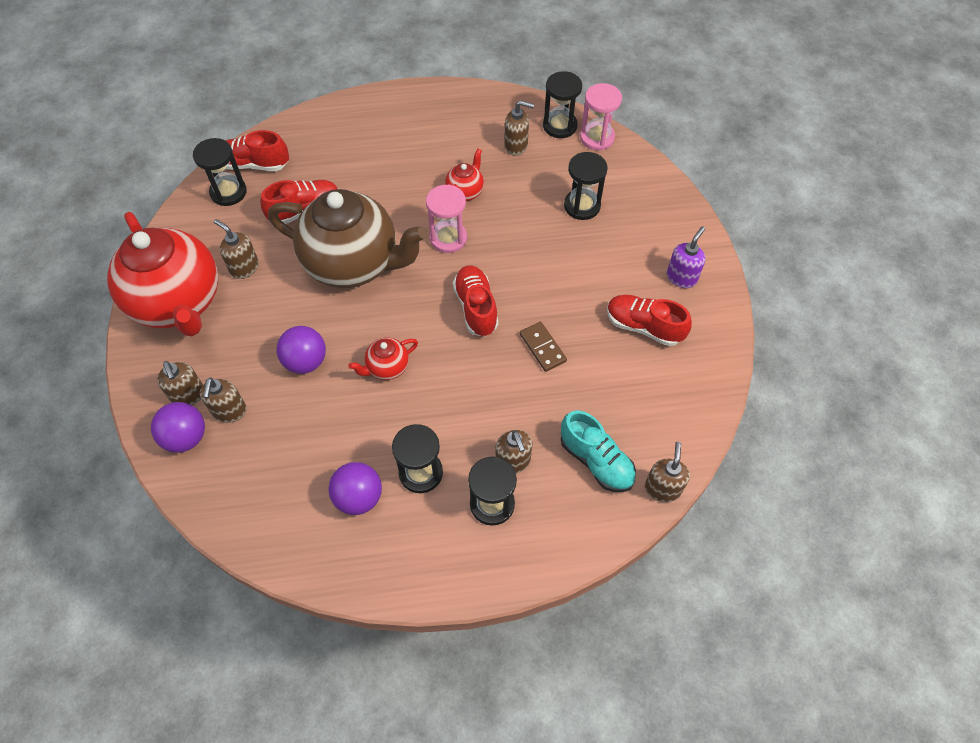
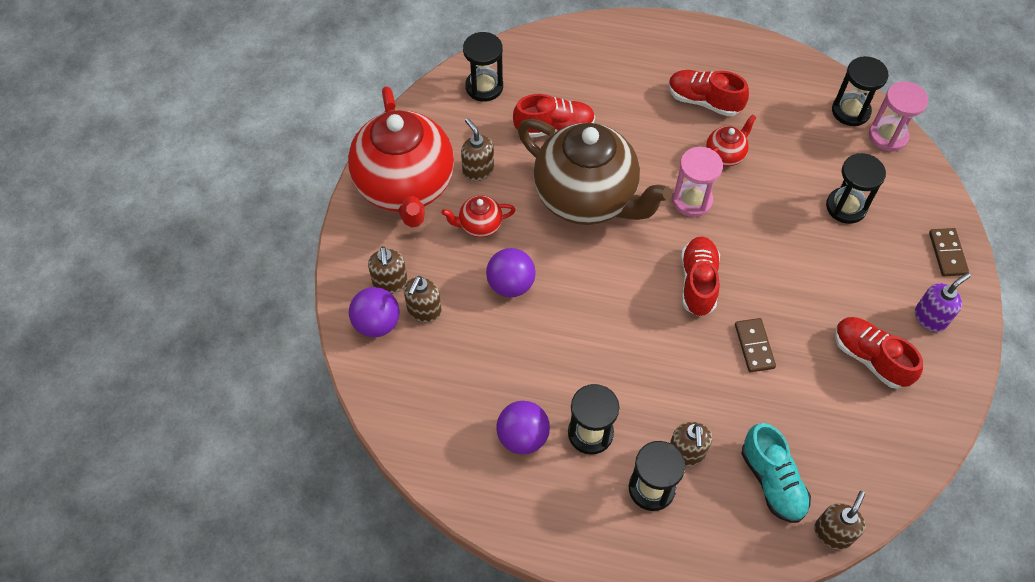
camera: 20 degrees right, 0 degrees up
(254, 164) = (518, 64): red shoe -> red shoe (704, 101)
(387, 367) = (589, 316): red teapot -> red teapot (479, 225)
(516, 146) = (795, 120): brown soap dispenser -> none
(677, 220) = (947, 253): none -> brown domino

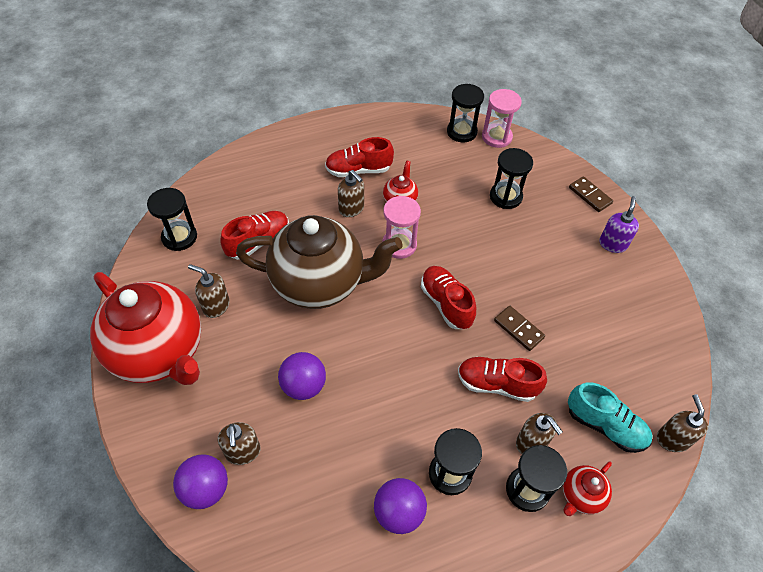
camera: 35 degrees left, 5 degrees down
(390, 283) = (196, 444): brown soap dispenser -> brown soap dispenser (351, 209)
(479, 225) = (246, 351): red teapot -> red teapot (580, 496)
(870, 358) = (598, 293): red shoe -> red shoe (497, 384)

